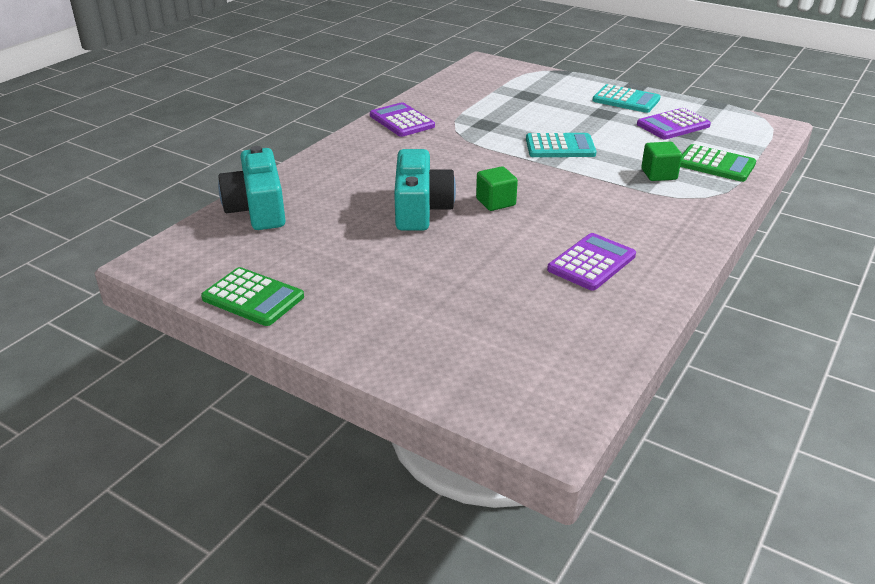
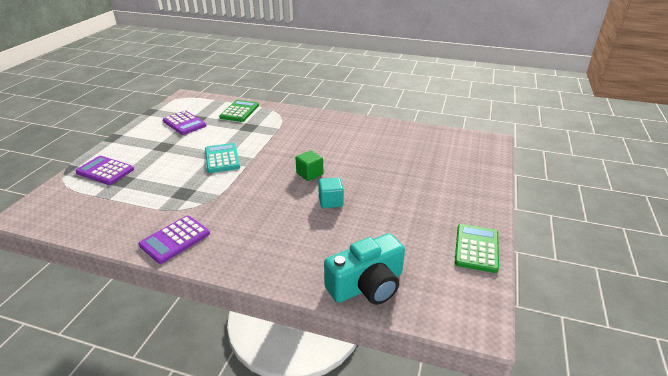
camera: 105 degrees left, 0 degrees up
(420, 209) = (330, 201): turquoise camera -> turquoise cube
(591, 263) = (362, 140): purple calculator -> purple calculator (105, 171)
(626, 100) = (139, 140): turquoise calculator -> none
(659, 174) = (256, 126): green cube -> none

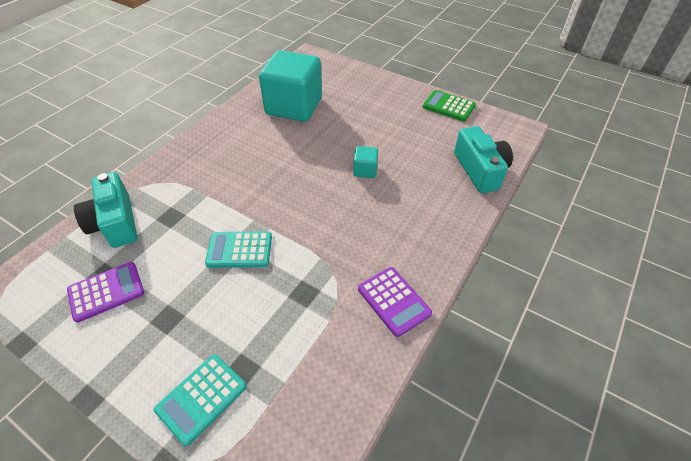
camera: 75 degrees left, 15 degrees up
(105, 171) = (201, 398): purple calculator -> turquoise calculator
(239, 111) = (115, 223): green calculator -> turquoise camera
(309, 174) = (311, 177): green cube -> none
(401, 148) = (294, 106): none -> turquoise cube

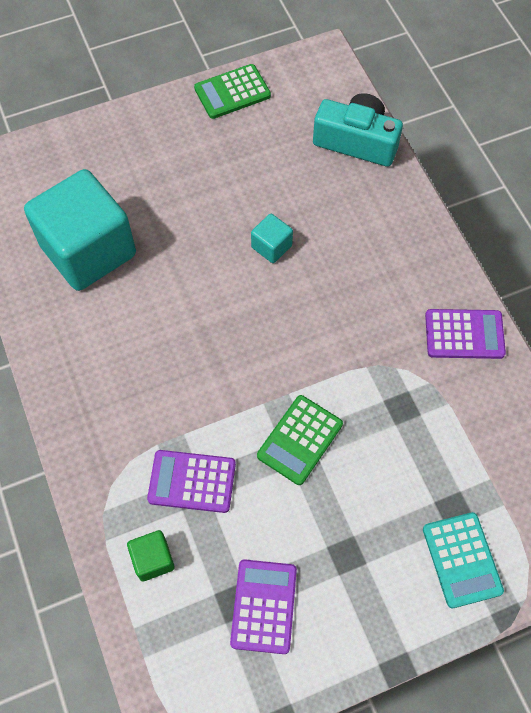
camera: 55 degrees left, 15 degrees up
(115, 223) = (153, 559): turquoise camera -> green cube
(177, 214) = (192, 481): none -> purple calculator
(239, 250) = (300, 440): turquoise calculator -> green calculator

